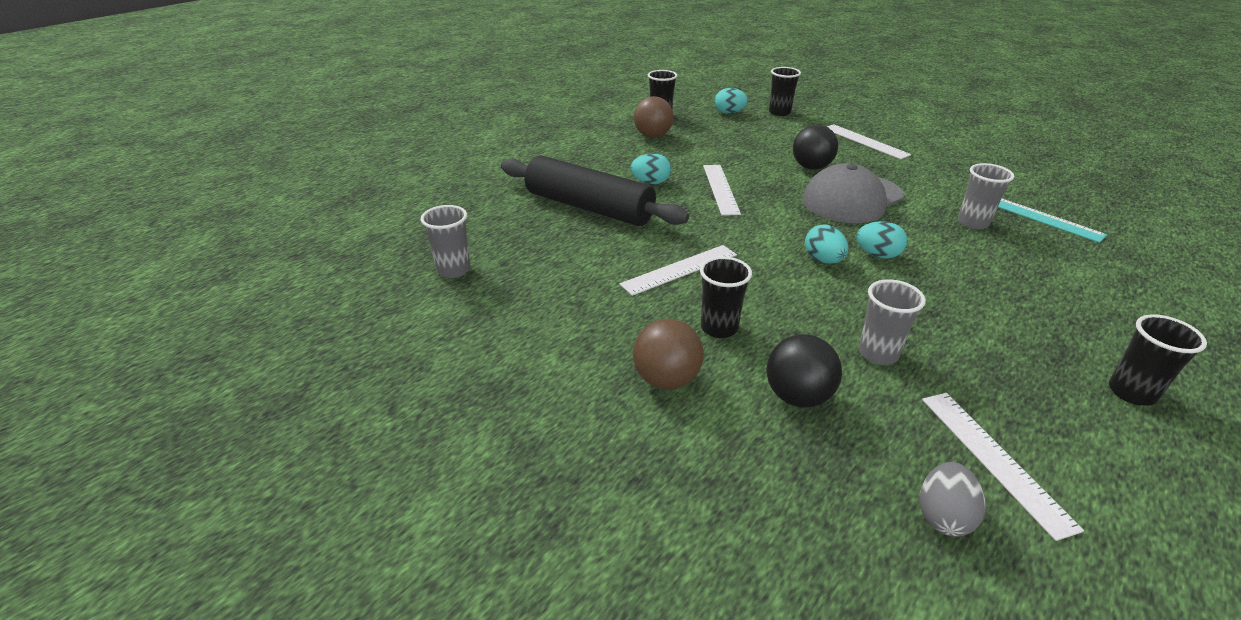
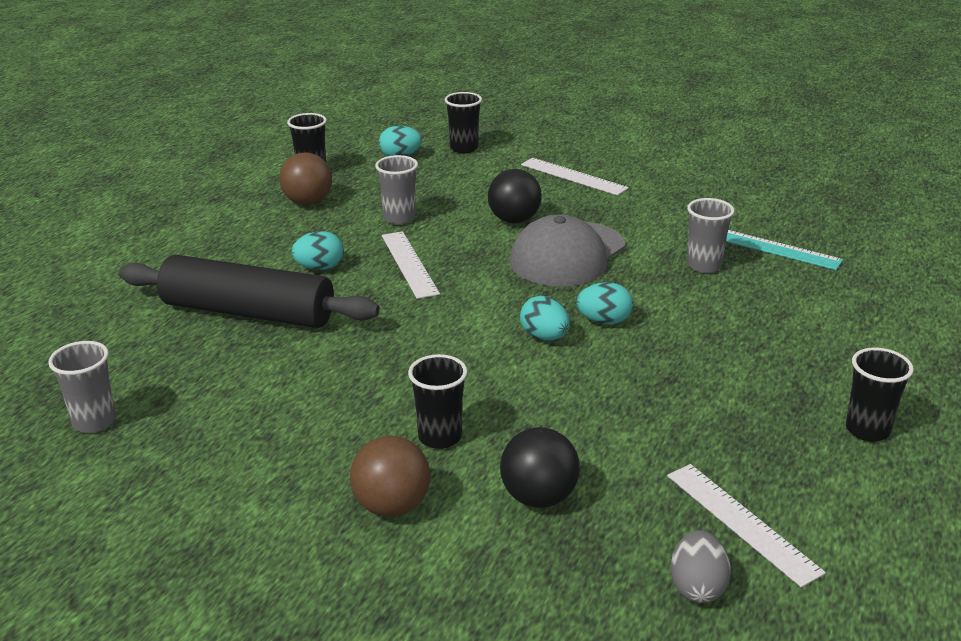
camera: 15 degrees left, 5 degrees down
(679, 269) = (380, 375): white ruler -> none
(878, 353) = (617, 435): grey cup -> grey cup (399, 218)

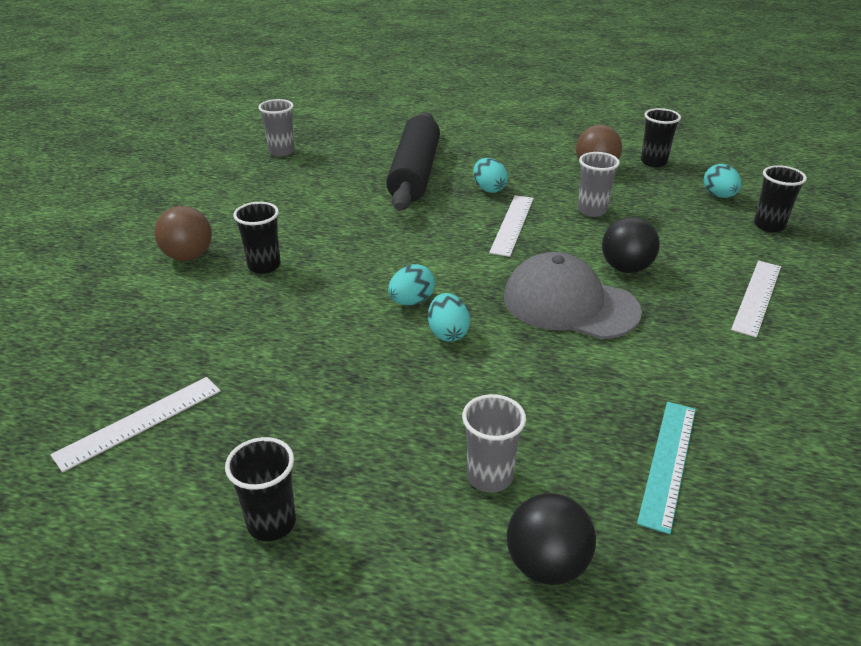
camera: 80 degrees right, 5 degrees up
(409, 264) = (512, 224): white ruler -> white ruler turned 45 degrees counterclockwise
(539, 497) = (188, 314): black ball -> black ball (546, 564)
(697, 587) = (69, 396): grey egg -> none
(704, 266) = (591, 400): grey cup -> grey cup (489, 477)

